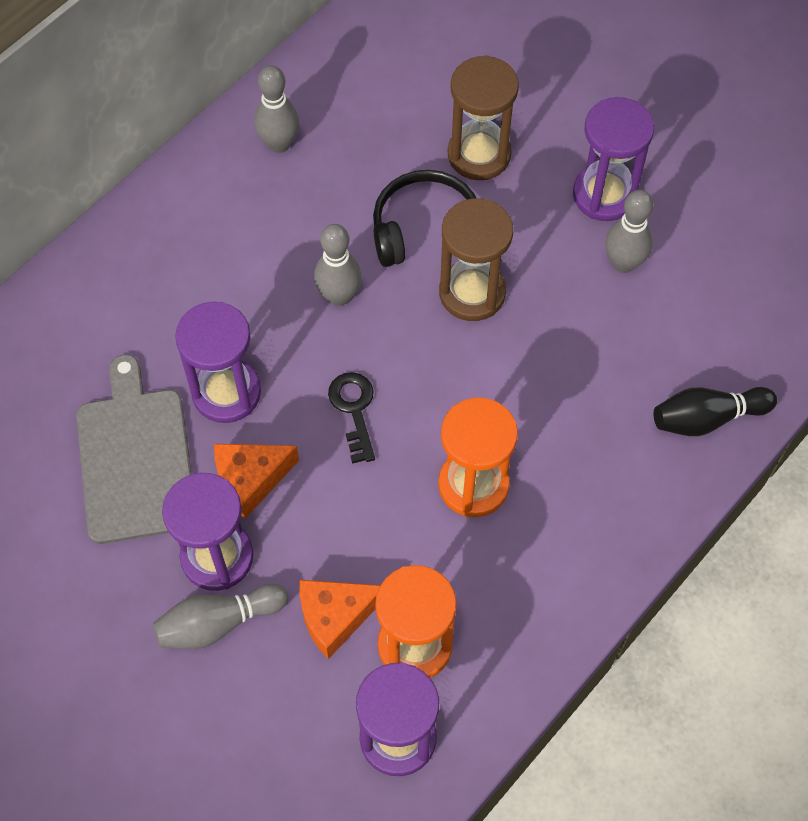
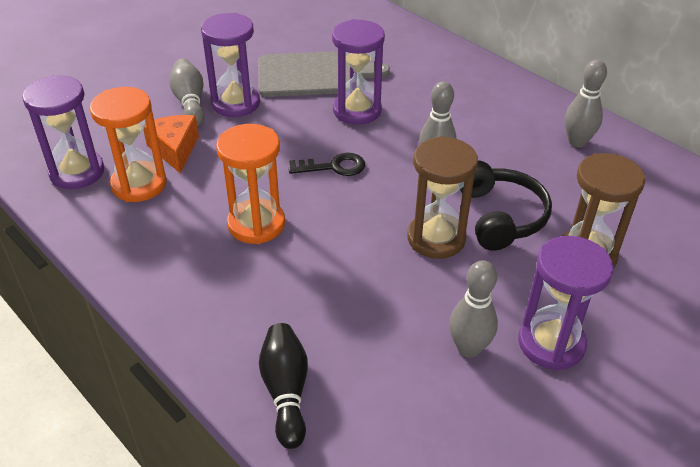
camera: 95 degrees right, 20 degrees down
(250, 480) = (287, 118): orange cheese -> none

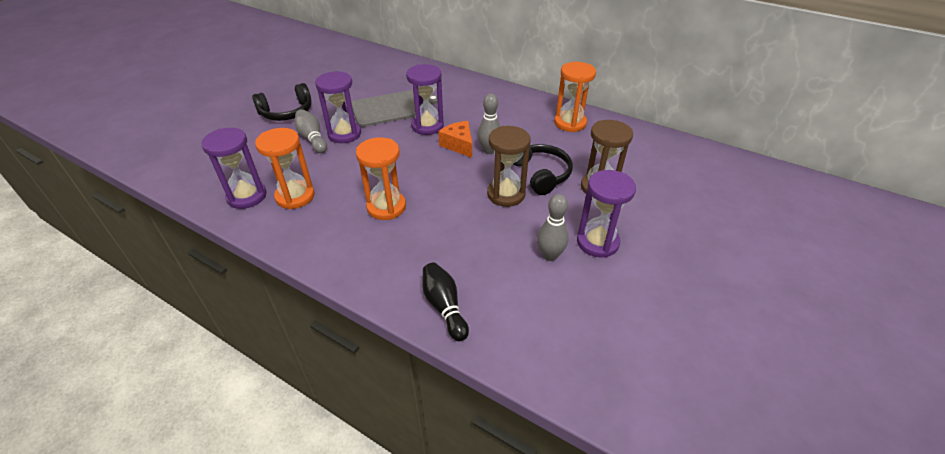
camera: 15 degrees left, 0 degrees up
(169, 58) = (287, 112): none -> black headphones
(175, 149) = (312, 170): orange cheese -> orange cheese (459, 145)
(334, 167) = (425, 163): black key -> none
(577, 142) = (570, 123): grey bowling pin -> orange hourglass

